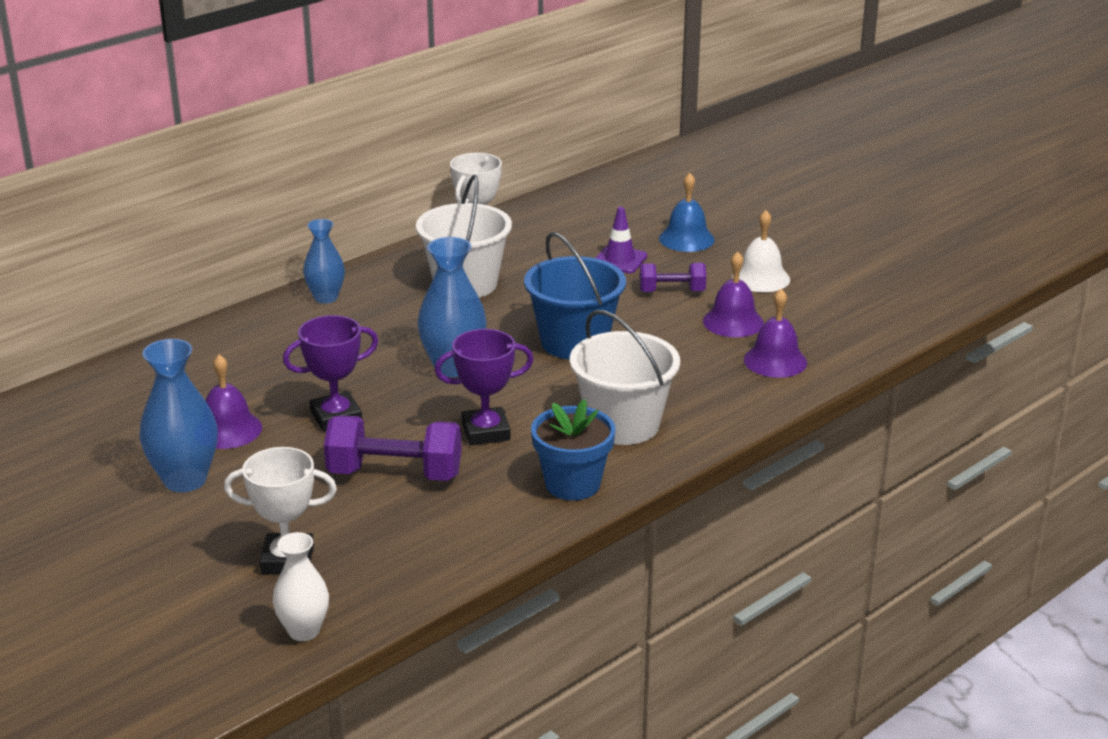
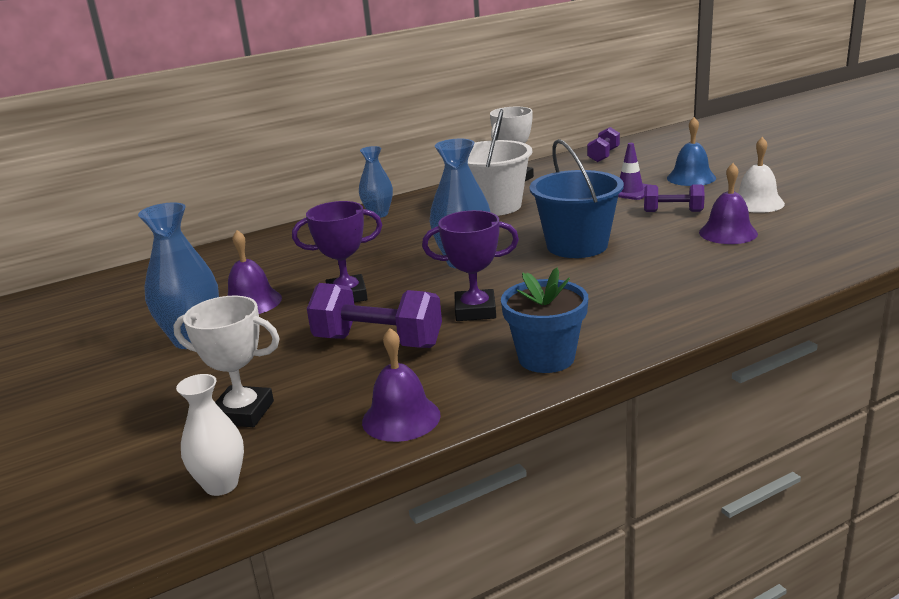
camera: 15 degrees right, 5 degrees down
(578, 200) = (603, 155): none -> purple dumbbell
(623, 424) = (608, 309): white bucket -> none
(775, 361) = (768, 262): purple bell -> purple bell (401, 418)

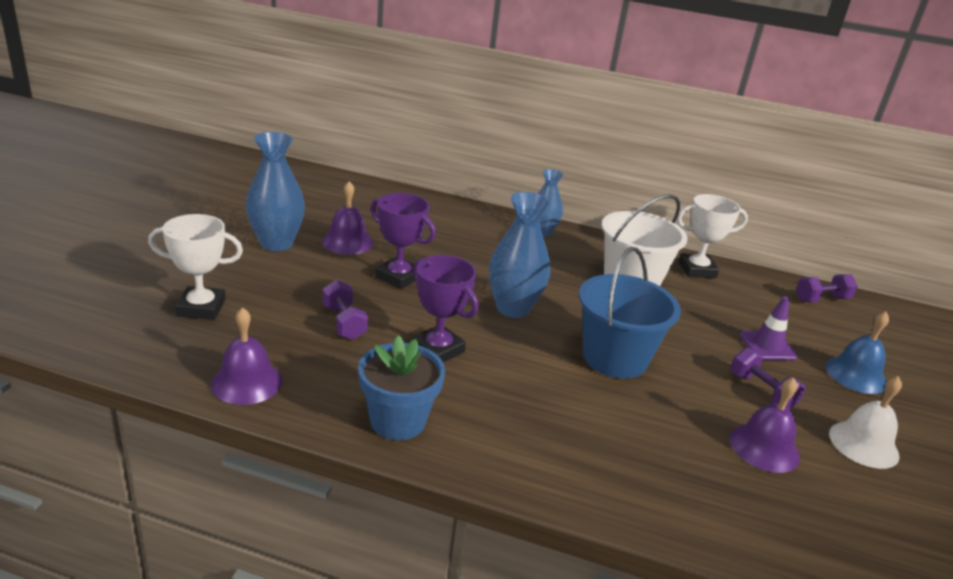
camera: 40 degrees right, 5 degrees up
(221, 485) = (110, 341): white vase -> none
(243, 412) = (201, 308): white trophy -> white trophy turned 60 degrees counterclockwise
(378, 342) = (344, 323): purple dumbbell -> purple dumbbell, size x0.60

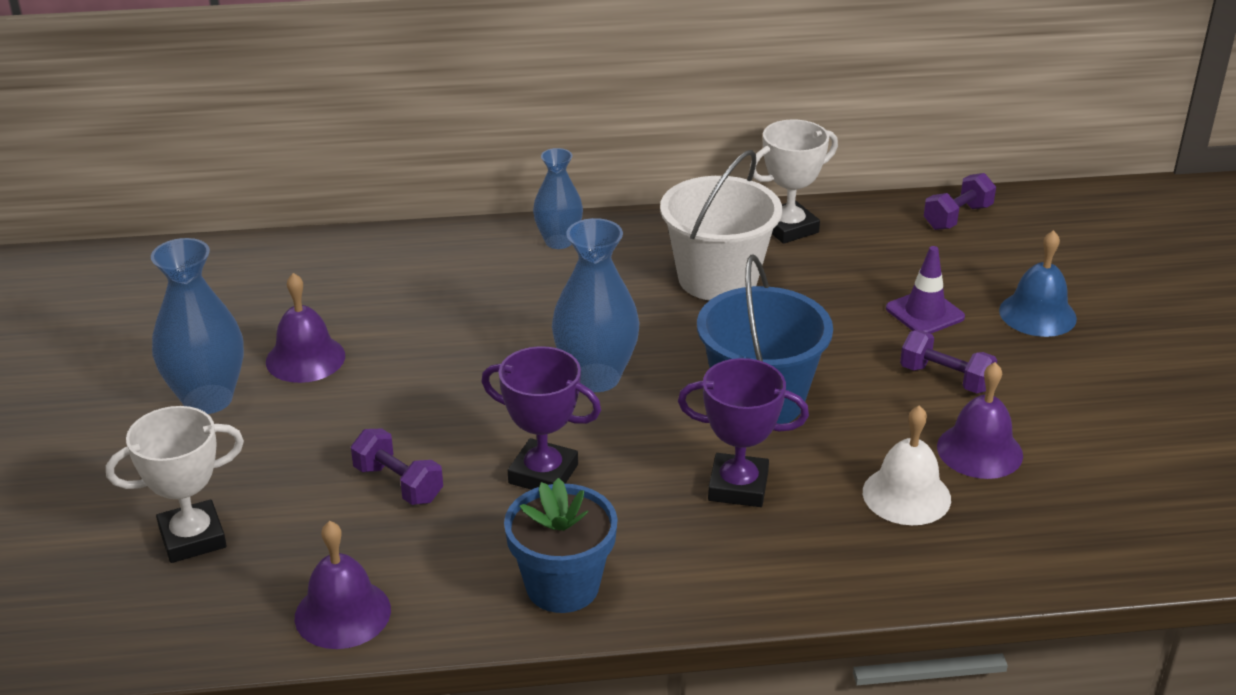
camera: 20 degrees left, 5 degrees up
(398, 277) = (417, 388): purple trophy -> purple trophy (738, 487)
(863, 444) = (1079, 403): white bell -> white bell (906, 495)

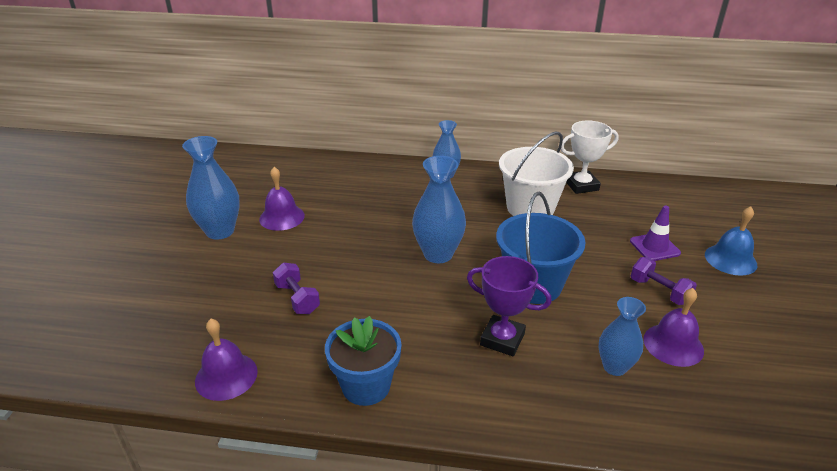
camera: 15 degrees right, 0 degrees up
(192, 538) = (168, 310): white trophy -> none
(543, 474) = (384, 308): purple trophy -> none
(906, 495) = (614, 367): white bell -> blue vase
(957, 217) = (688, 193): purple dumbbell -> none

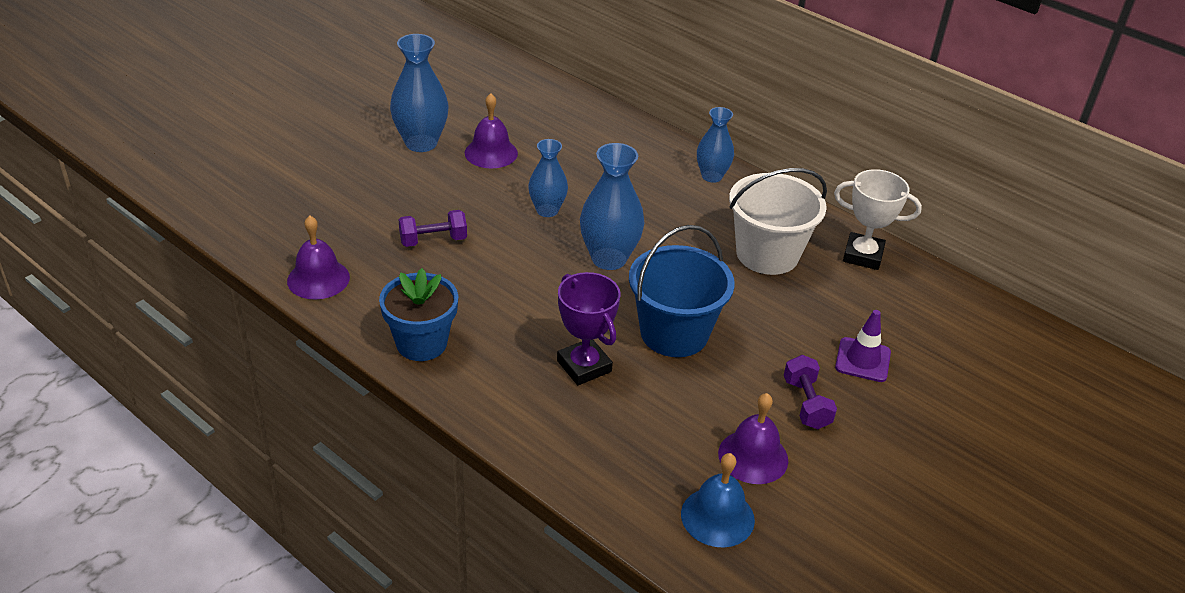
camera: 30 degrees right, 5 degrees up
(297, 298) = (433, 240): purple dumbbell -> purple dumbbell turned 75 degrees clockwise
(614, 367) = (665, 443): blue vase -> blue vase (547, 210)
(730, 259) = (940, 415): blue bell -> blue bell (717, 517)

